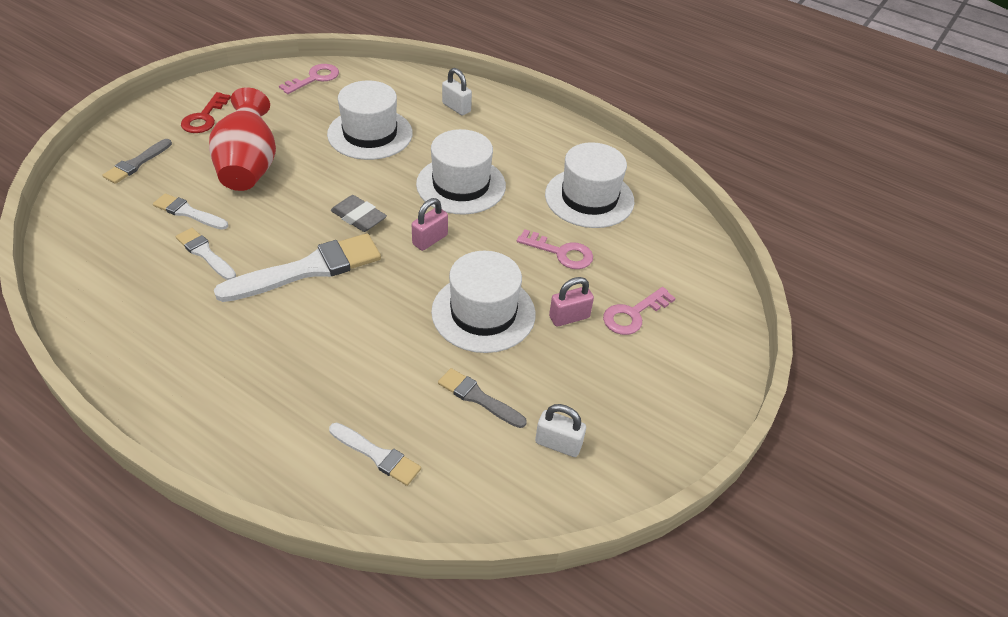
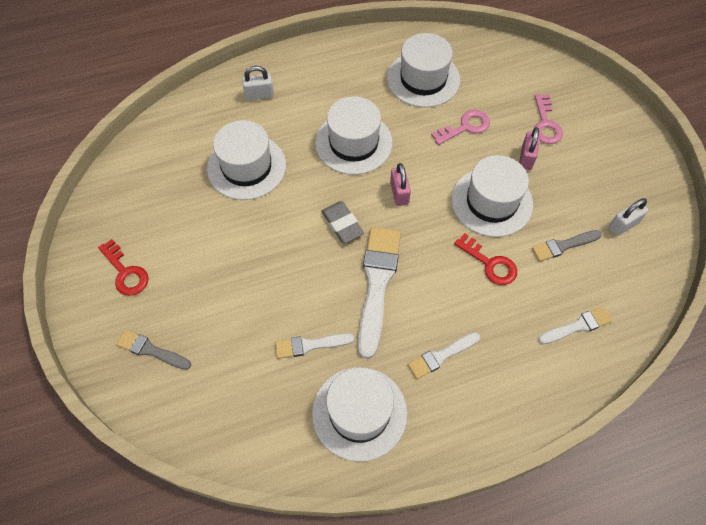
camera: 50 degrees left, 15 degrees up
(137, 163) = (151, 350): grey brush -> grey brush turned 135 degrees clockwise
(150, 318) = (359, 413): none -> white hat
(188, 212) = (250, 337): white brush -> white brush (441, 356)
(249, 167) = (223, 269): red vase -> none
(314, 78) = (137, 167): pink key -> none
(359, 217) = (342, 224): grey eraser -> grey eraser turned 75 degrees clockwise
(401, 344) = (490, 263): none -> red key

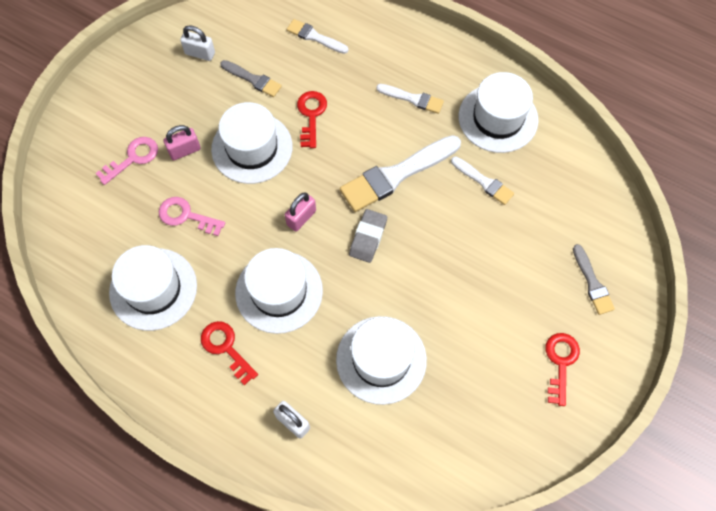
camera: 130 degrees left, 5 degrees up
(343, 91) = (226, 348): none -> red key

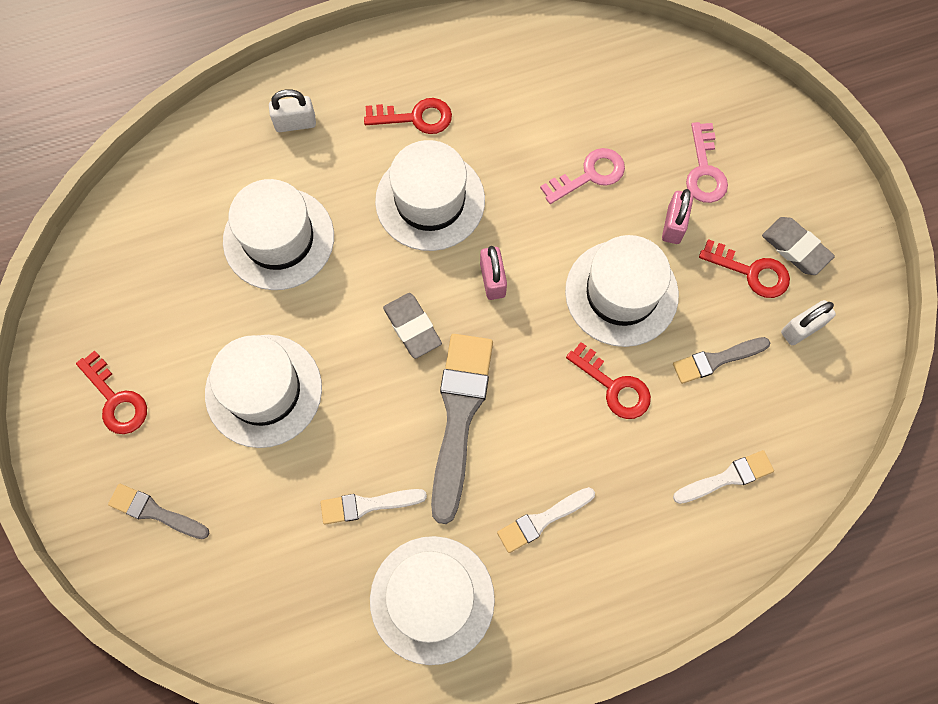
camera: 130 degrees right, 5 degrees up
(150, 84) = (795, 248): none -> grey eraser
(153, 289) = (532, 96): white hat -> white hat (263, 390)
(184, 95) = (751, 272): none -> red key
(396, 175) = (459, 417): white brush -> grey brush

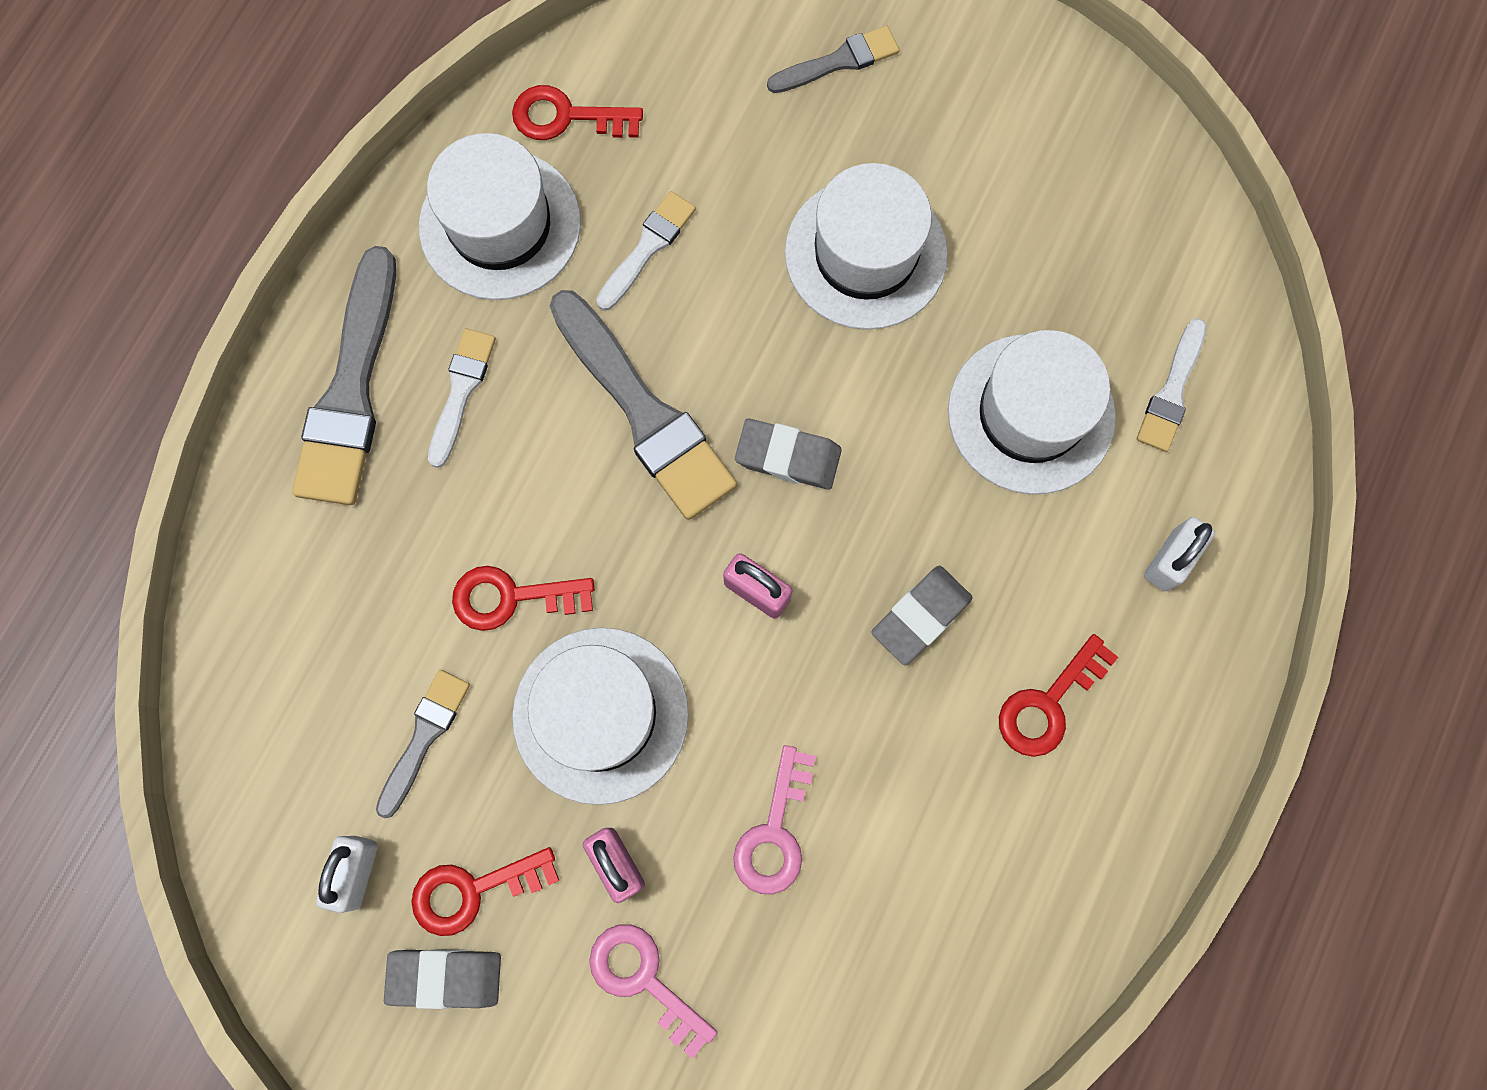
camera: 135 degrees right, 5 degrees up
(116, 399) = (994, 114): red key -> red key (566, 117)
(430, 200) = (921, 616): white hat -> grey eraser
(600, 579) = (351, 389): none -> grey brush
(726, 478) = (305, 611): white brush -> white brush (1172, 391)

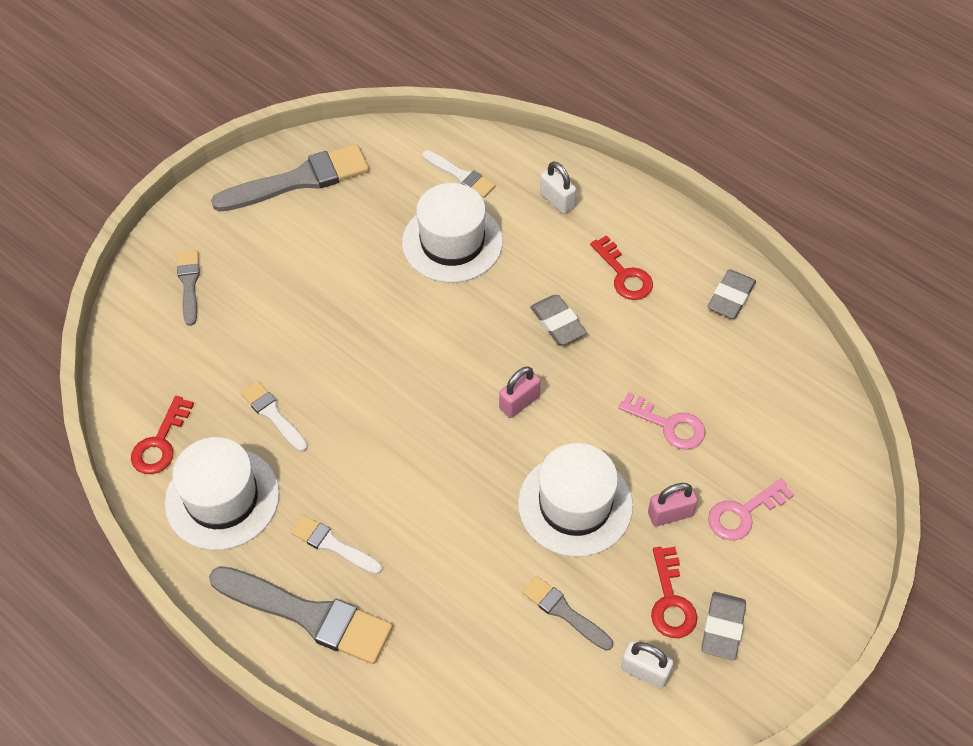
camera: 75 degrees left, 20 degrees down
(511, 597) = (485, 541): red key -> none
(644, 412) = (384, 439): grey brush -> grey brush (298, 180)
(788, 457) = (439, 368): grey eraser -> grey eraser (731, 297)
(866, 253) = (323, 299): white hat -> none

